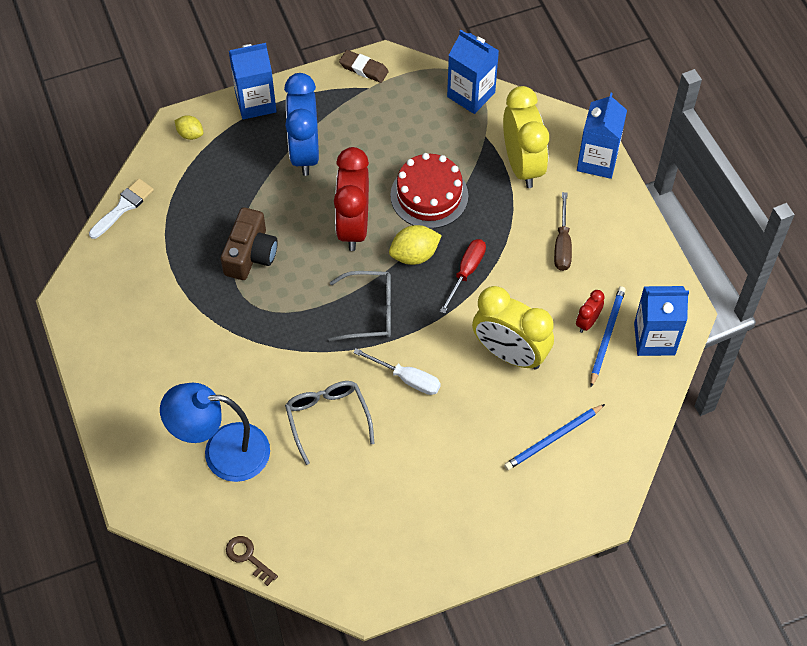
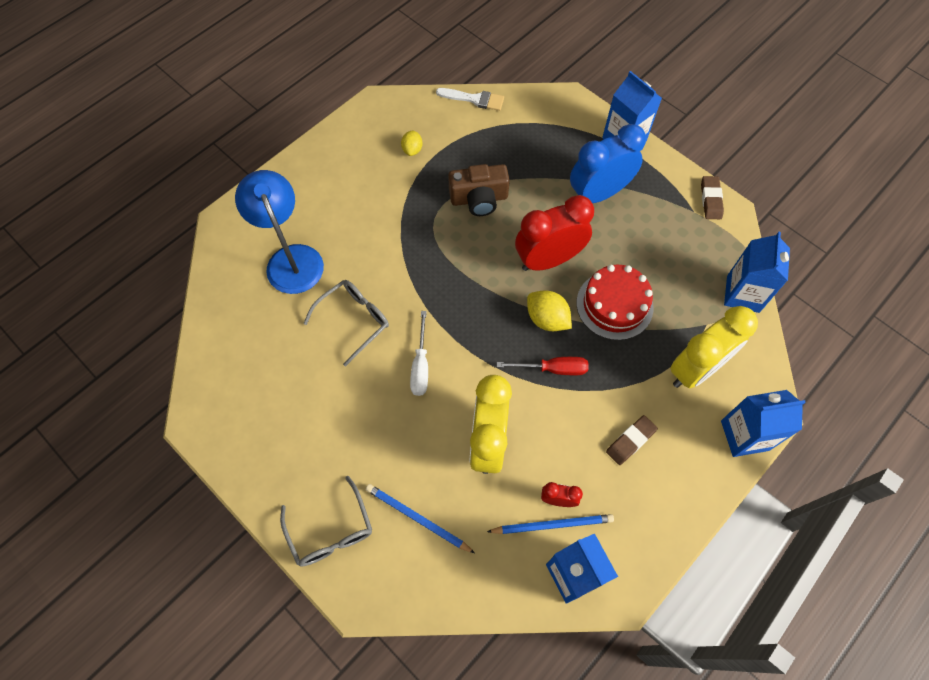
camera: 65 degrees right, 5 degrees up
(190, 134) = (565, 111): yellow lemon -> yellow lemon (412, 150)
(248, 557) = (205, 317): brown key -> none
(369, 312) = (471, 308): grey glasses -> grey glasses (330, 530)
(562, 244) = (630, 441): brown screwdriver -> brown eraser

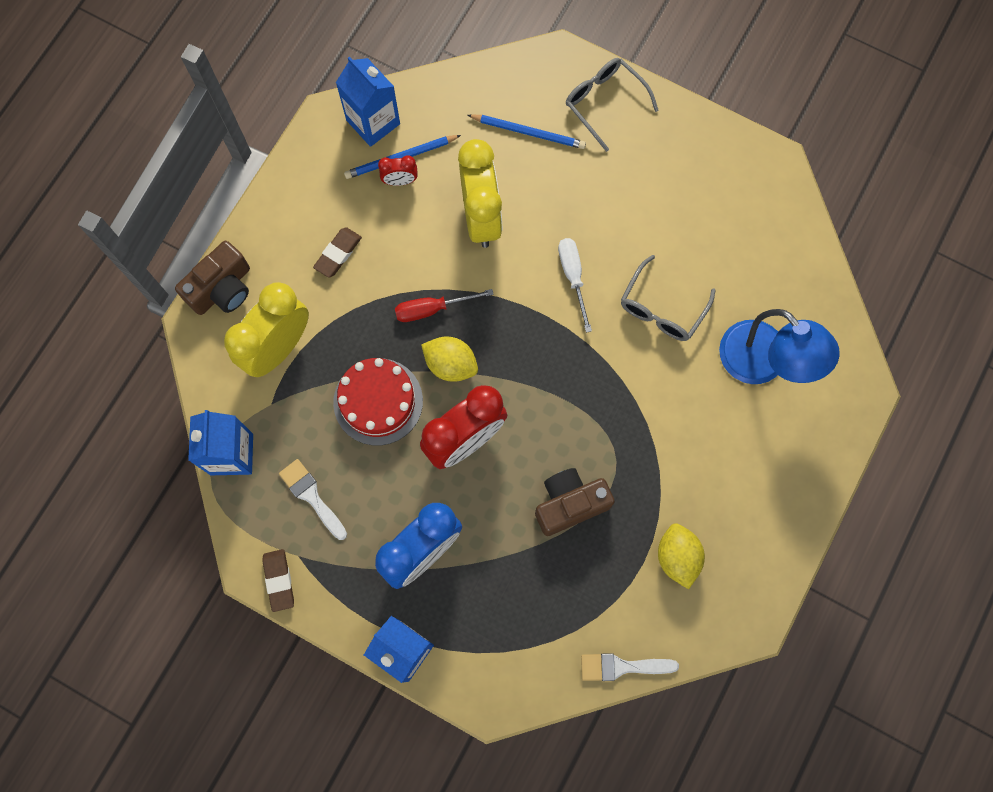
camera: 165 degrees right, 10 degrees up
(412, 150) = (677, 557): yellow lemon -> yellow lemon, size x1.58
(679, 249) = (311, 496): none -> white brush
(744, 435) = (222, 289): blue carton -> brown camera

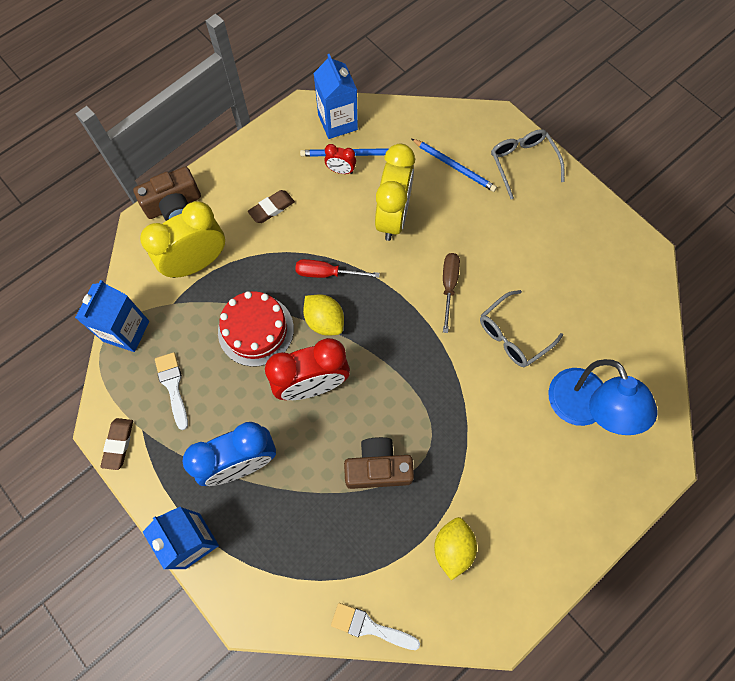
camera: 20 degrees right, 5 degrees down
(573, 277) = (449, 286): white screwdriver -> brown screwdriver

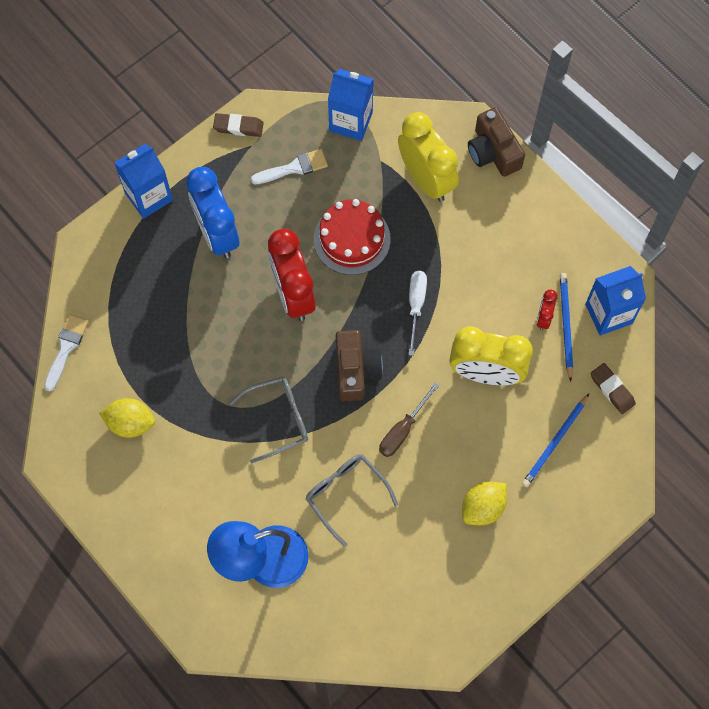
camera: 90 degrees right, 0 degrees up
(271, 208) = (492, 248): brown eraser -> brown eraser (612, 389)
(324, 321) = (361, 304): yellow lemon -> yellow lemon (483, 507)
(327, 273) = (416, 305): red screwdriver -> white screwdriver
(378, 468) = (208, 356): brown camera -> brown camera (355, 371)
(449, 286) = (402, 430): brown screwdriver -> brown screwdriver turned 120 degrees clockwise
(523, 164) = (562, 521): grey glasses -> grey glasses (277, 420)

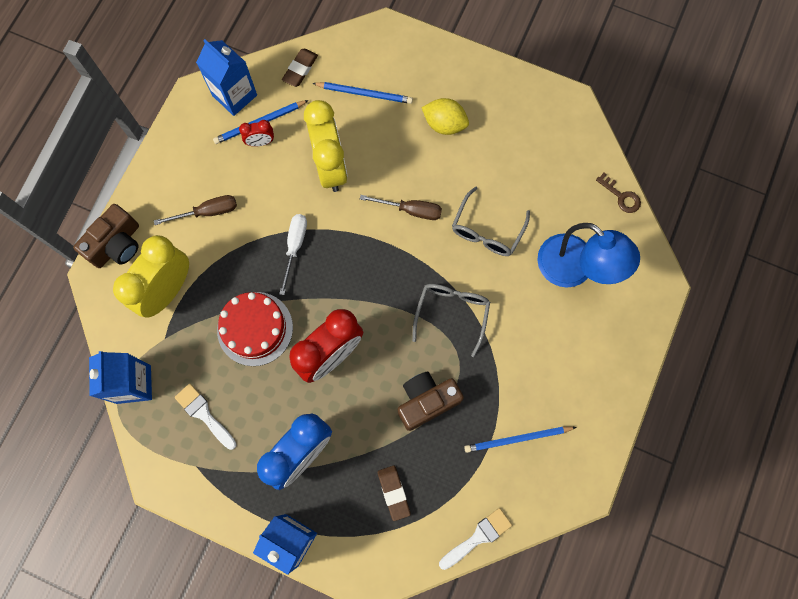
camera: 115 degrees left, 5 degrees up
(66, 348) = (478, 537): white brush -> white brush turned 150 degrees clockwise
(130, 423) = (517, 439): yellow lemon -> blue pencil
(238, 127) = (181, 489): brown eraser -> brown eraser (394, 492)
(277, 420) = (451, 314): grey glasses -> grey glasses turned 60 degrees clockwise
(317, 652) = (621, 196): none -> brown key
(355, 371) = (377, 270): brown camera -> brown camera (426, 401)
(416, 305) = (295, 247): white screwdriver -> white screwdriver turned 120 degrees clockwise
(489, 241) = (207, 212): none -> brown screwdriver

